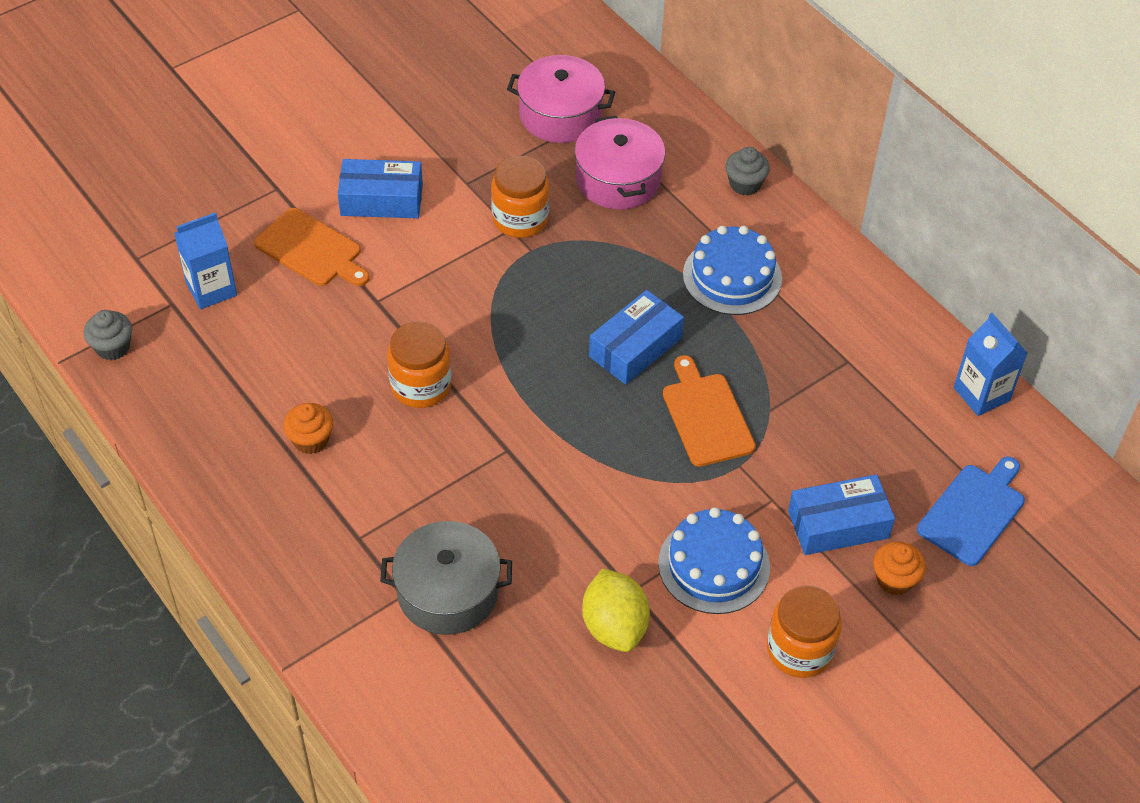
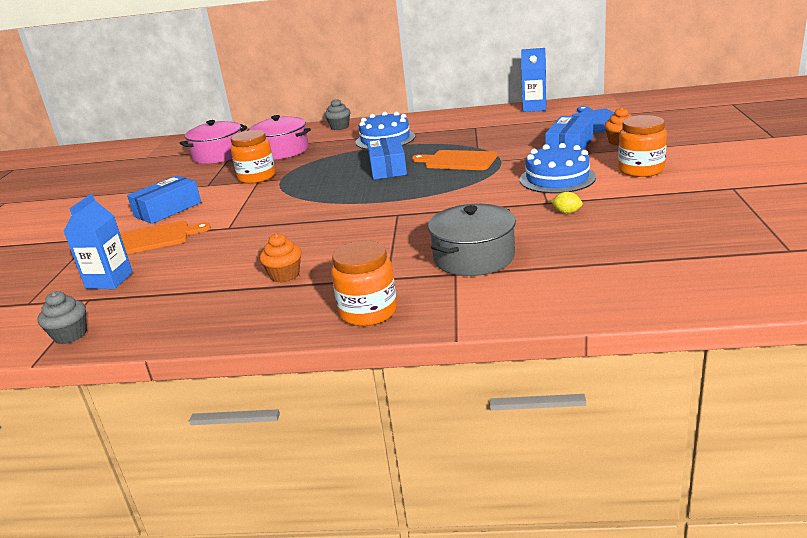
camera: 45 degrees left, 25 degrees down
(421, 385) = (310, 228): orange jar -> orange jar (368, 312)
(614, 626) = (567, 212): yellow lemon -> yellow lemon, size x0.46

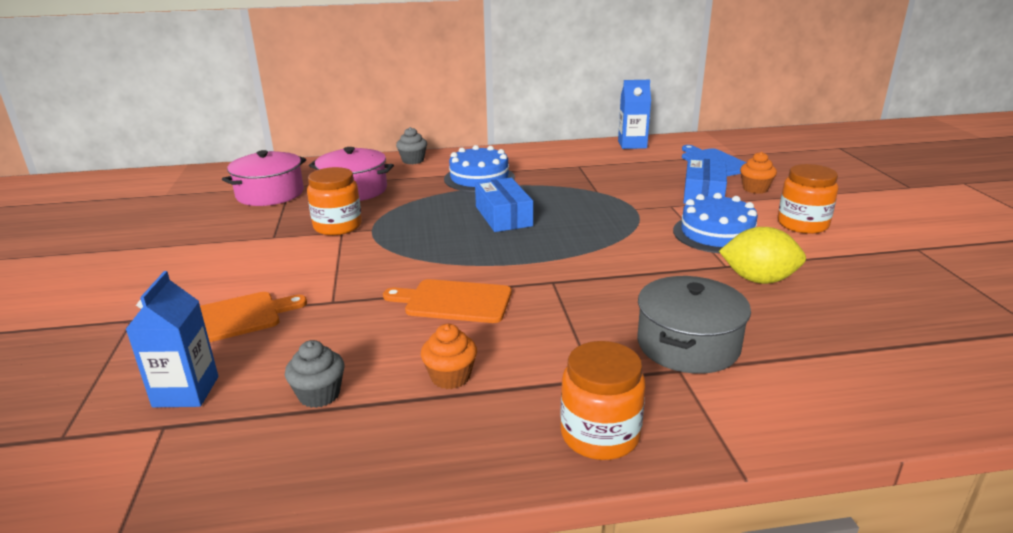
camera: 15 degrees left, 0 degrees up
(70, 335) = (156, 496): grey cupcake -> grey cupcake (319, 395)
(168, 209) = (231, 273): blue box -> none
(458, 161) = (585, 208): orange cutting board -> orange cutting board (454, 301)
(567, 212) = (758, 280): yellow lemon -> yellow lemon, size x2.19

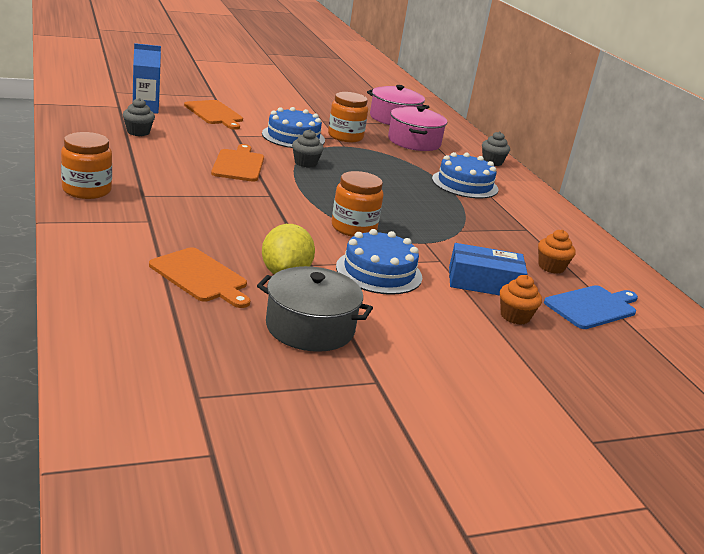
camera: 75 degrees right, 0 degrees up
(339, 259) = (293, 137): none -> blue cake
(437, 255) = (305, 163): none -> grey cupcake
(450, 377) = (150, 159): orange cupcake -> orange cupcake (551, 267)
(503, 216) = (384, 188): blue box -> none
(632, 144) = (619, 265): blue carton -> none
(688, 344) = (180, 228): grey pot -> grey pot (310, 327)
(802, 224) = (420, 324): orange jar -> orange jar (354, 228)
(808, 329) = (200, 277): none -> orange cutting board

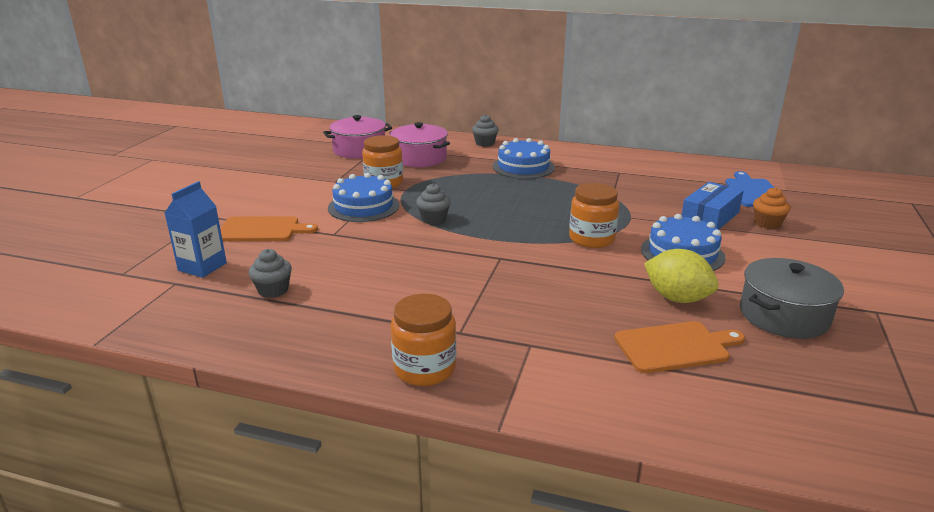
camera: 50 degrees left, 0 degrees up
(238, 164) = (414, 254): orange cutting board -> none
(551, 267) = (687, 185): orange cupcake -> none

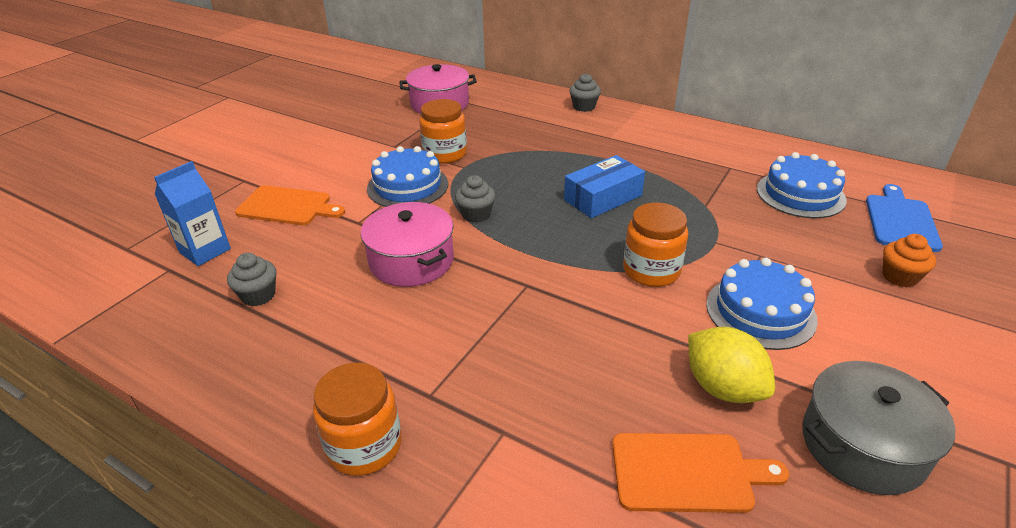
camera: 15 degrees right, 10 degrees up
(419, 158) = (500, 122): pink pot -> pink pot (411, 261)
(523, 167) = (614, 147): blue cake -> blue cake (800, 194)
(710, 217) = (822, 256): blue box -> blue box (603, 198)

